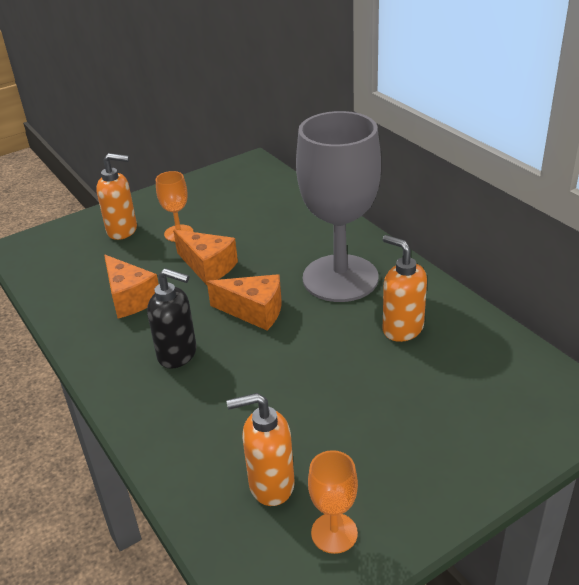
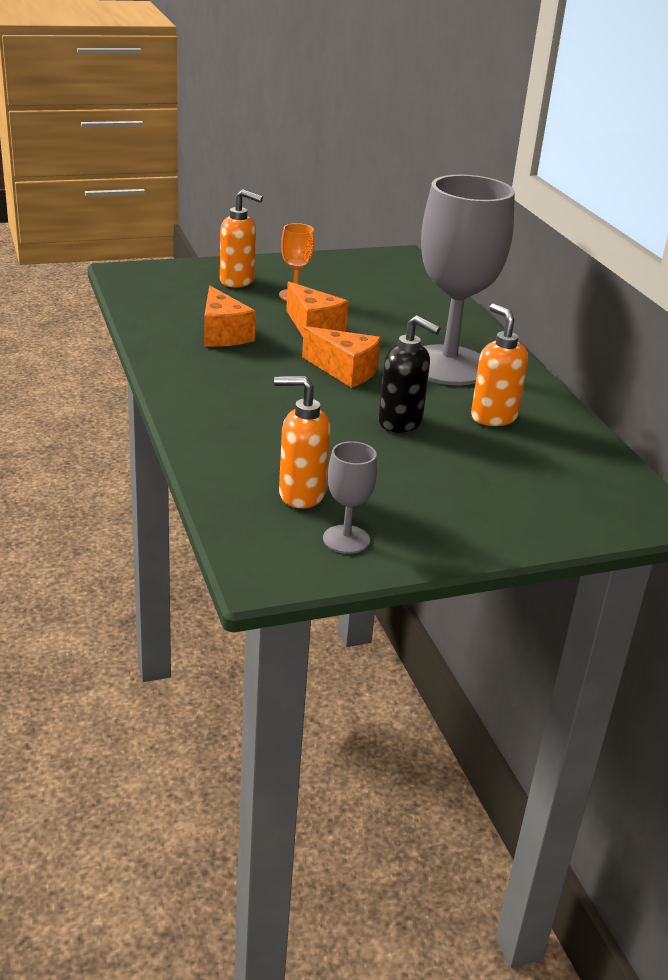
camera: 10 degrees right, 5 degrees down
(178, 354) = (253, 385): black soap dispenser -> black soap dispenser (401, 423)
(334, 533) = (346, 539): orange goblet -> grey goblet

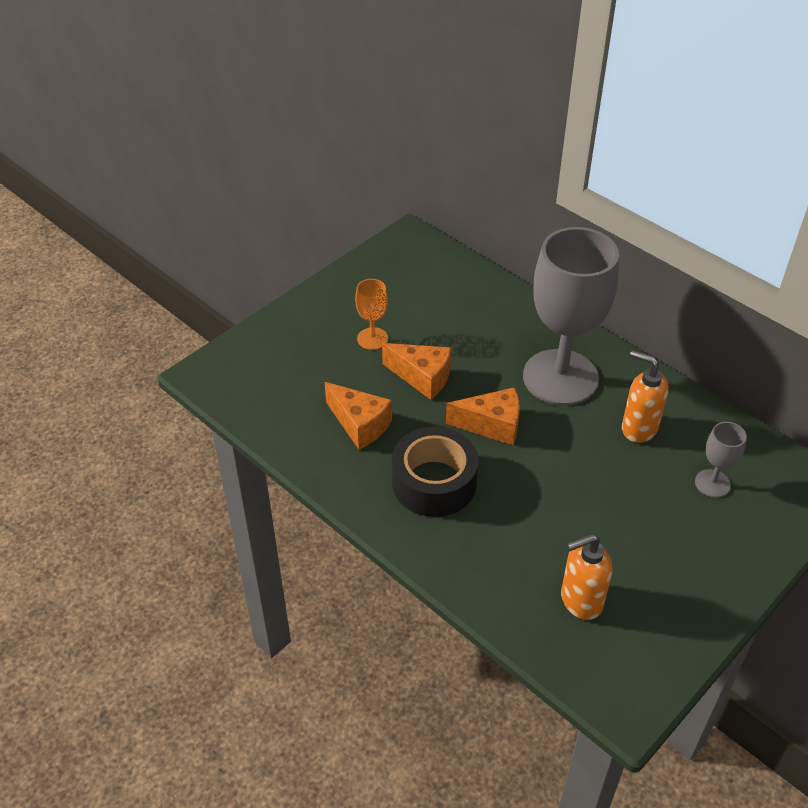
camera: 25 degrees left, 15 degrees up
(237, 281) = (309, 341): orange soap dispenser -> none
(248, 384) = (434, 482): none -> black tape
(346, 539) = (650, 634): grey goblet -> grey goblet (712, 483)
(401, 423) = (582, 471): black soap dispenser -> none

